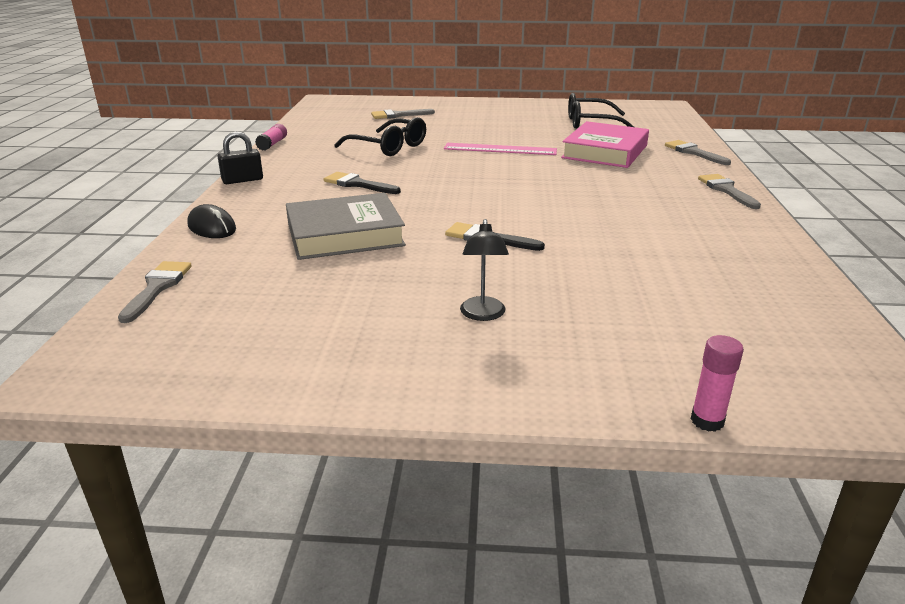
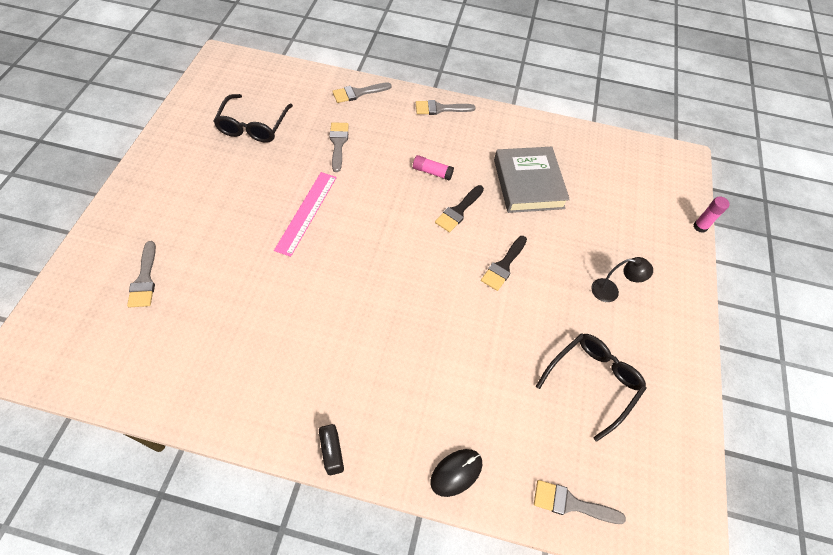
camera: 85 degrees left, 30 degrees up
(272, 144) = (209, 425): pink glue stick -> pink glue stick (432, 172)
(345, 234) = (485, 360): grey book -> grey book (528, 184)
(357, 184) = (372, 342): black brush -> black brush (458, 211)
(388, 147) = (265, 304): black glasses -> black glasses (592, 382)
(605, 152) = (338, 143): pink book -> grey brush

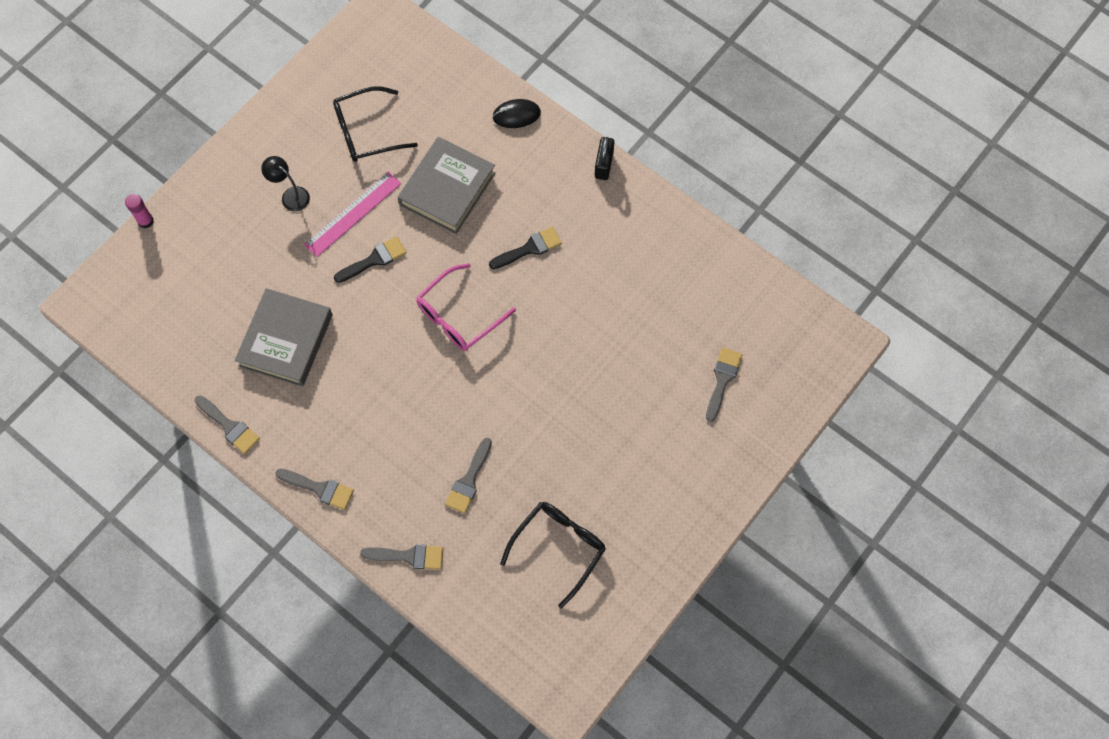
camera: 150 degrees left, 10 degrees up
(306, 212) = (541, 397): pink ruler -> pink ruler (353, 214)
(405, 248) = (459, 315): none -> pink glasses
(432, 172) = (382, 397): pink glue stick -> none
(458, 211) = (382, 336): black brush -> black brush (529, 248)
(480, 355) = (447, 189): none -> grey book
(571, 503) = (444, 64): grey brush -> grey brush (229, 426)

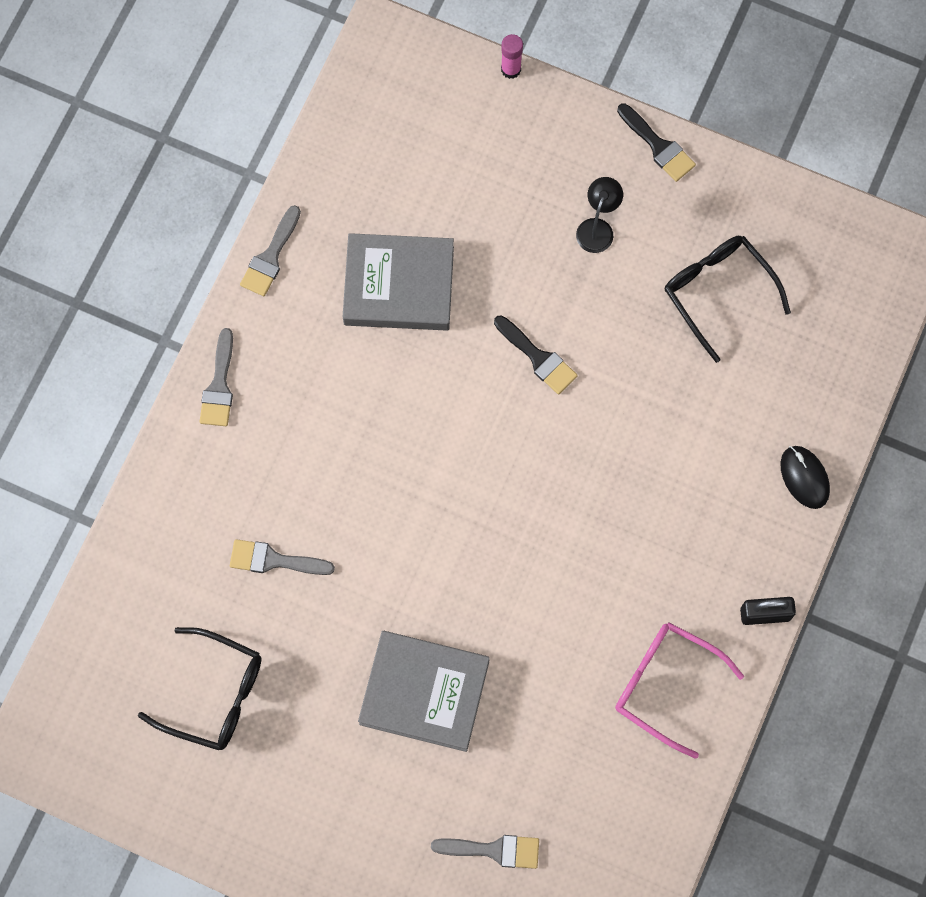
camera: 75 degrees right, 5 degrees up
(353, 214) = (594, 312): pink ruler -> none
(408, 556) = (161, 516): grey brush -> none
(447, 189) = (666, 419): grey book -> grey book (424, 692)
(459, 315) = (490, 486): pink glasses -> pink glasses (666, 685)
(529, 248) = (611, 549): black brush -> black brush (658, 146)

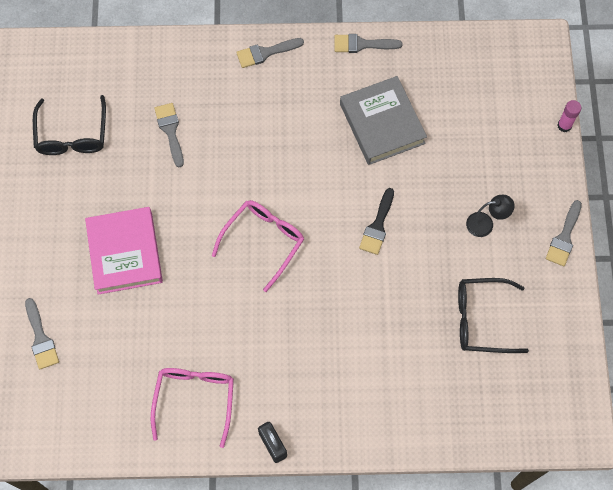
camera: 65 degrees right, 5 degrees down
(424, 692) = (125, 253): grey book -> pink book
(492, 509) = (263, 242): none -> pink glasses
(658, 146) = (564, 237): black brush -> grey brush
(718, 293) = (482, 319): black glasses -> black glasses turned 120 degrees counterclockwise
(804, 477) = (381, 431): black mouse -> none

